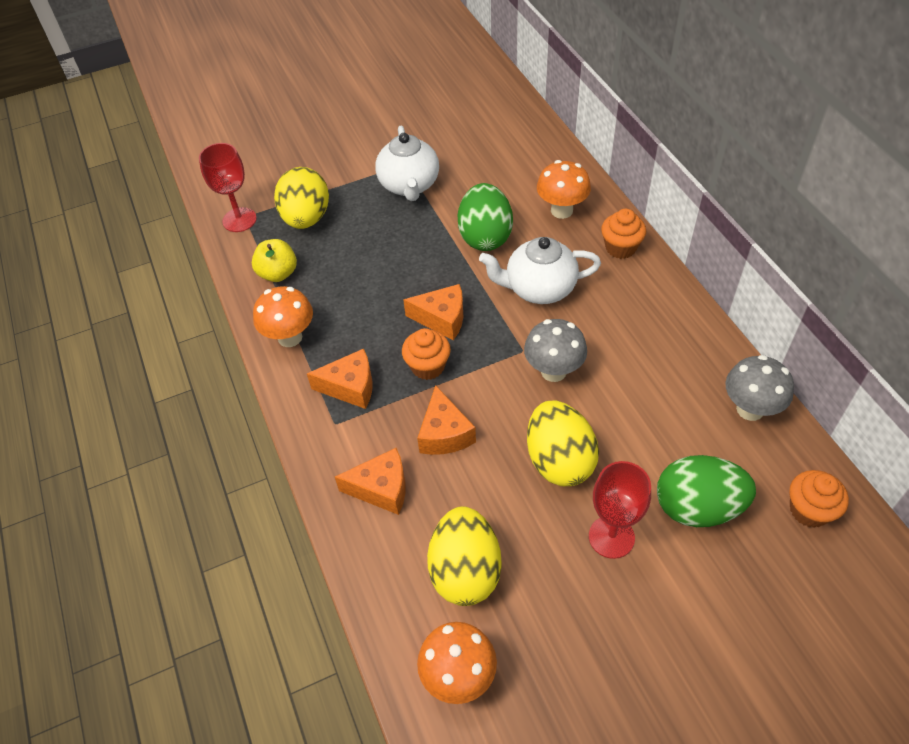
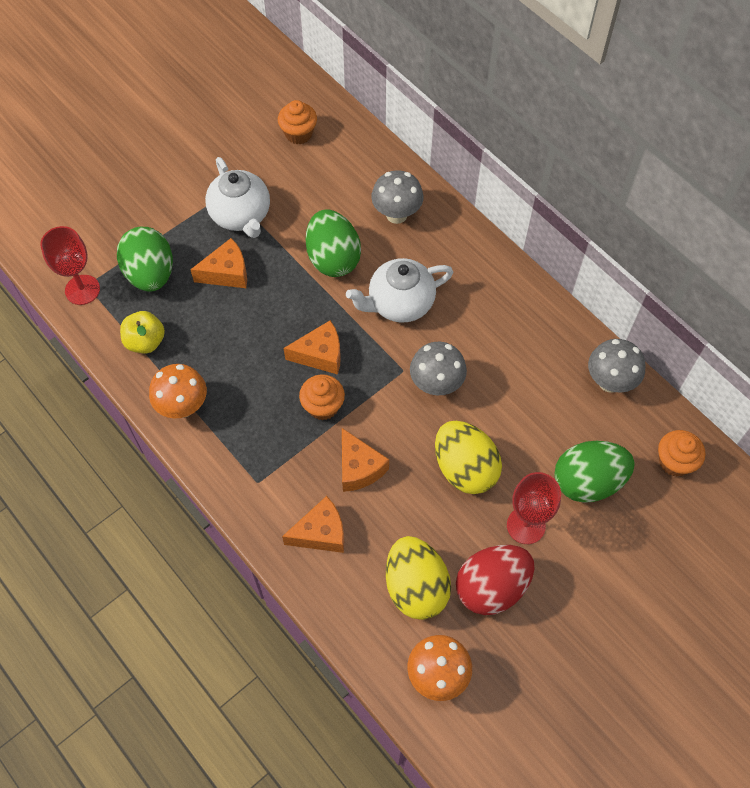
camera: 20 degrees left, 10 degrees up
(306, 218) = (150, 274): yellow egg -> green egg
(350, 387) = (259, 443): orange cheese -> orange cheese (227, 273)
(552, 594) = (491, 587): none -> red egg
(561, 210) = (396, 214): orange mushroom -> grey mushroom
(620, 248) = (461, 244): orange cupcake -> orange cupcake (298, 134)

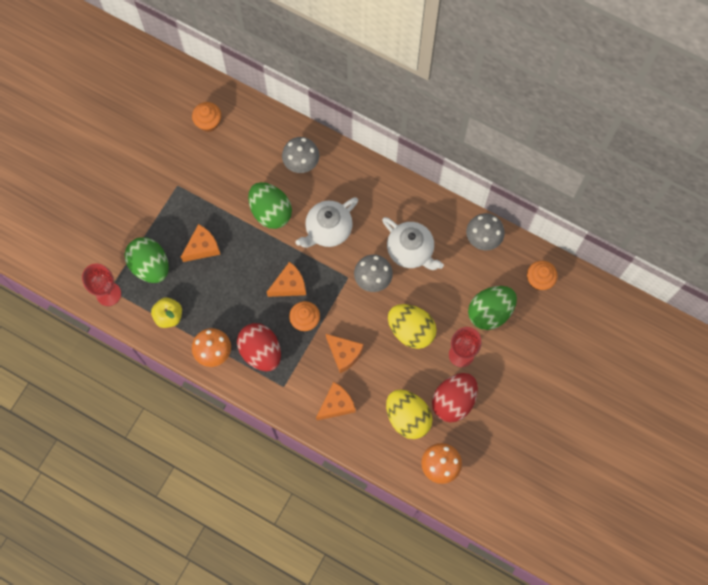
camera: 20 degrees left, 10 degrees up
(241, 215) = (194, 201): white teapot -> white teapot (410, 251)
(246, 426) = (261, 352): none -> red egg

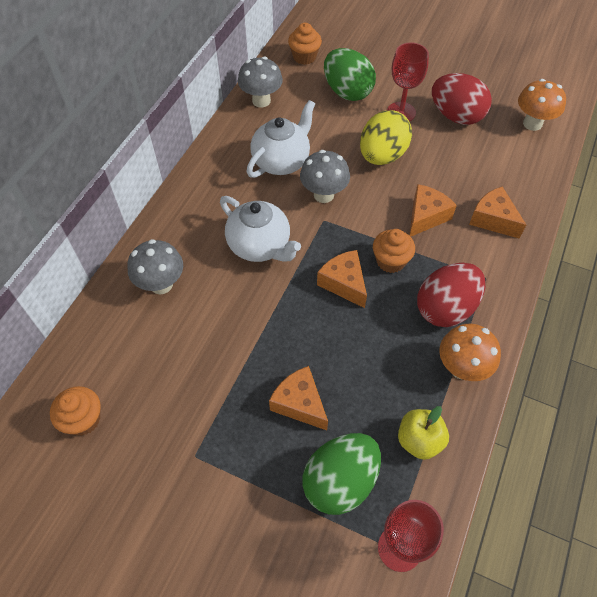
camera: 95 degrees left, 15 degrees down
(270, 212) = (236, 316): green egg -> none
(407, 417) = (487, 153): yellow egg -> none

